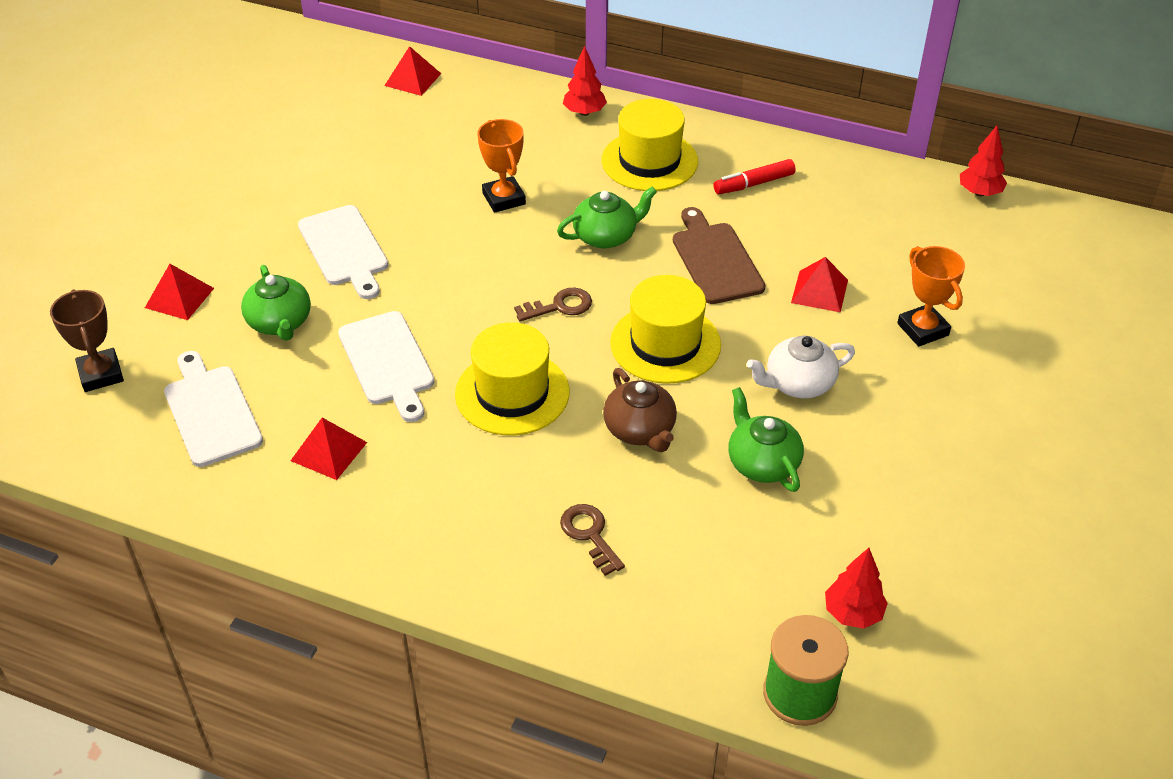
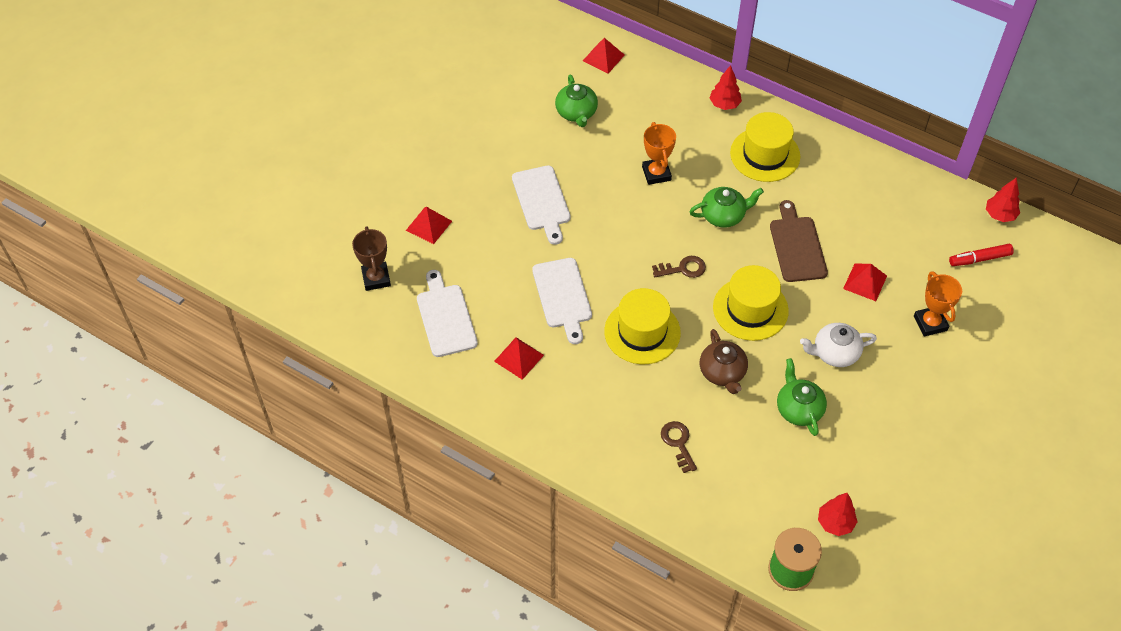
camera: 10 degrees right, 10 degrees up
(280, 323) = (494, 255): green teapot -> green teapot (576, 113)
(754, 184) = (836, 185): red marker -> red marker (979, 259)

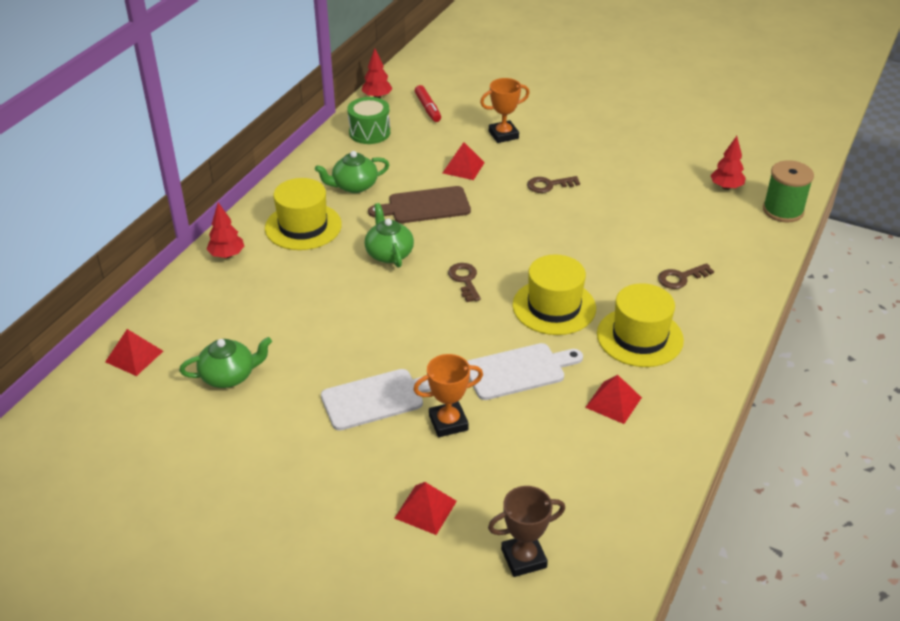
camera: 95 degrees left, 15 degrees down
(445, 317) = (571, 475): white cutting board -> none
(656, 173) = (330, 304): orange trophy -> orange trophy (448, 422)
(722, 372) = (589, 251): brown teapot -> none
(750, 309) = (508, 234): yellow hat -> yellow hat (639, 337)
(798, 409) = (616, 206): green teapot -> green teapot (354, 186)
(834, 353) = (549, 185): white teapot -> brown key
(927, 206) = (369, 132): none -> green drum

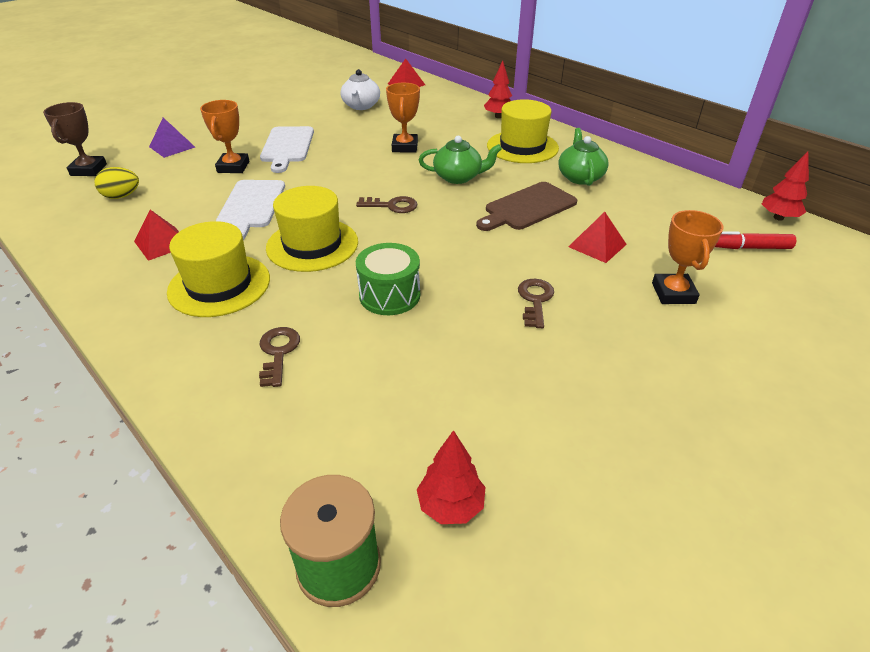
camera: 110 degrees right, 0 degrees up
(229, 376) = (361, 106): green teapot -> white teapot
(337, 305) = (405, 147): none -> orange trophy
(369, 132) = (689, 200): green drum -> green drum (389, 295)
(425, 206) = (527, 207): brown cutting board -> brown cutting board turned 135 degrees counterclockwise
(425, 509) = (172, 147): red pyramid -> purple pyramid
(559, 484) = (122, 196): none -> yellow egg

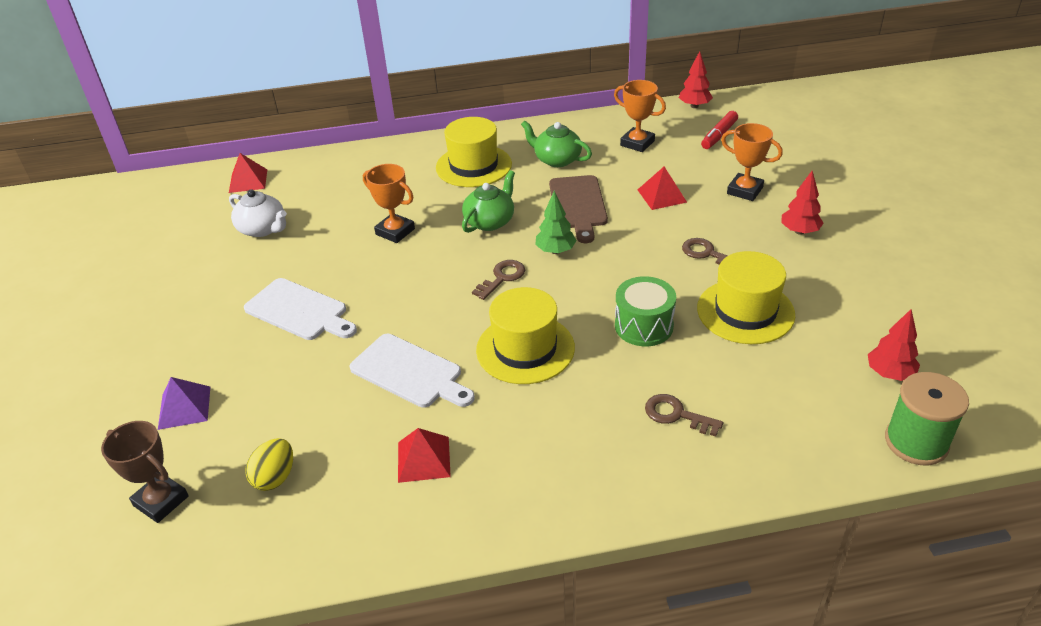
camera: 55 degrees left, 0 degrees up
(219, 285) = (543, 430): yellow hat -> yellow hat (745, 311)
(233, 167) = (302, 365): orange trophy -> orange trophy (637, 143)
(451, 217) = (555, 251): none -> green tree
(498, 116) = (398, 154): red tree -> red tree (799, 231)

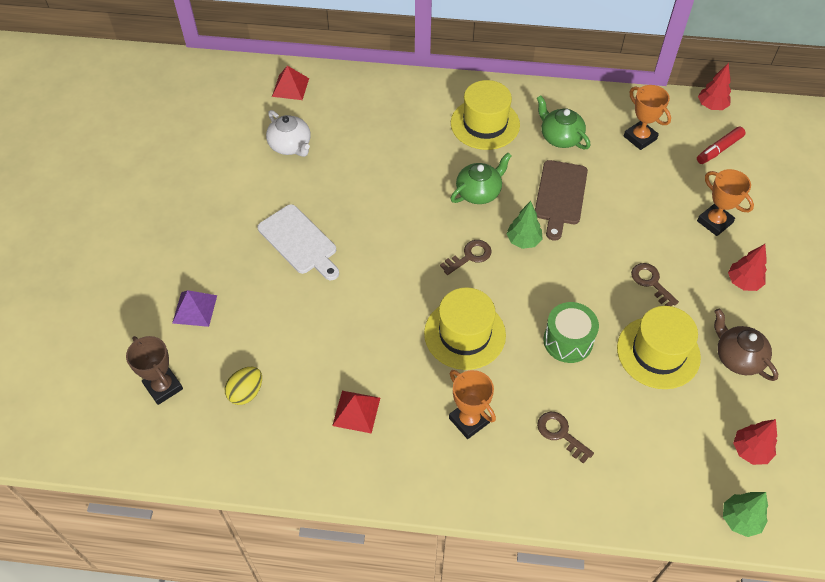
camera: 15 degrees right, 15 degrees up
(395, 231) = (397, 180): orange trophy -> orange trophy (469, 420)
(410, 373) = (368, 329): white cutting board -> none
(662, 195) = (638, 206): red pyramid -> none
(829, 294) = (737, 357): none -> brown teapot
(916, 442) = (740, 519): green spool -> green tree

